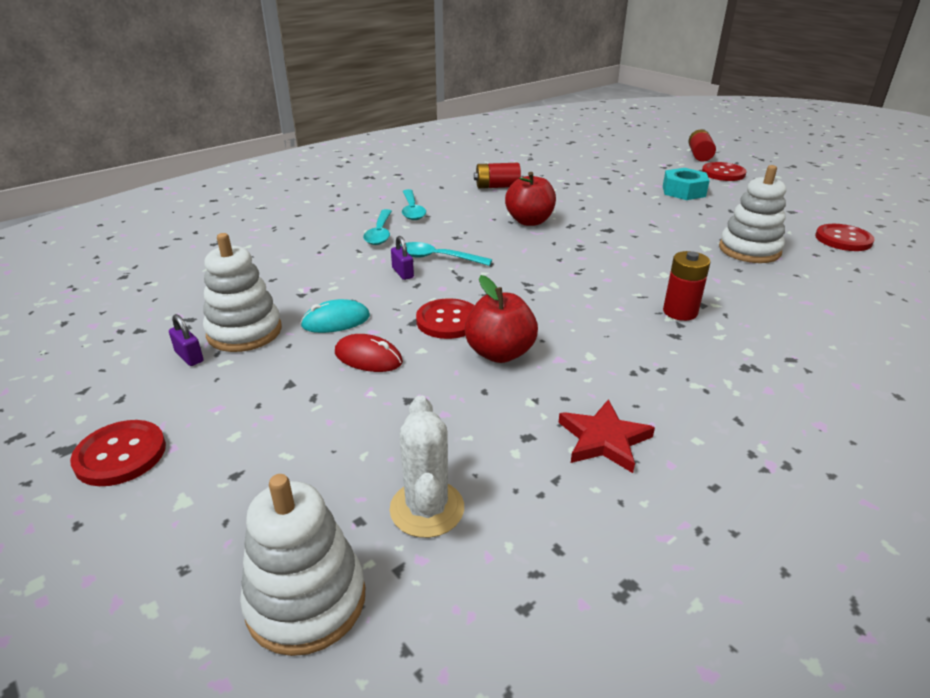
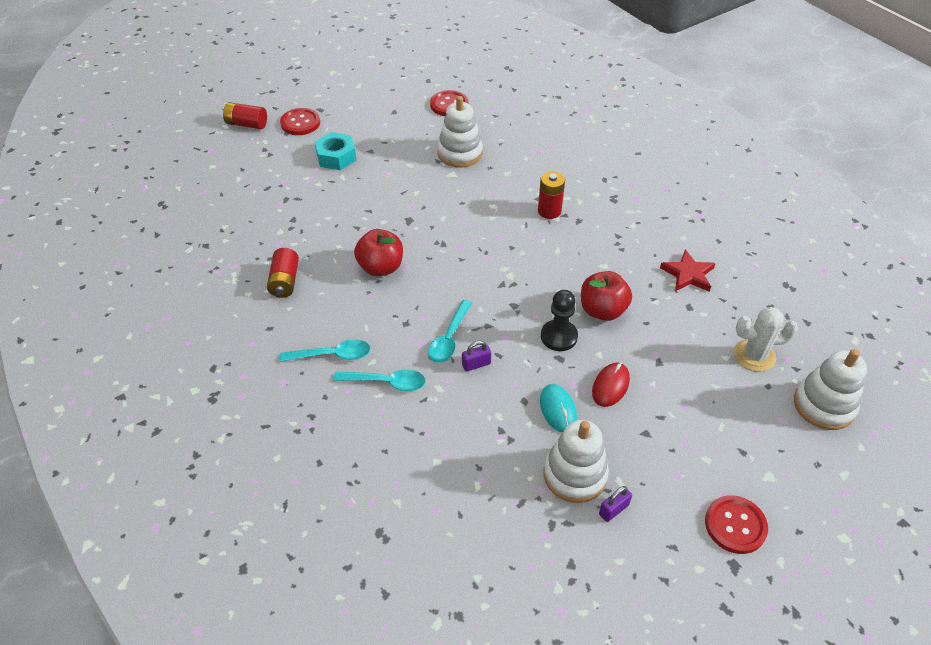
camera: 85 degrees left, 15 degrees up
(448, 321) = (559, 336): red button -> black pawn

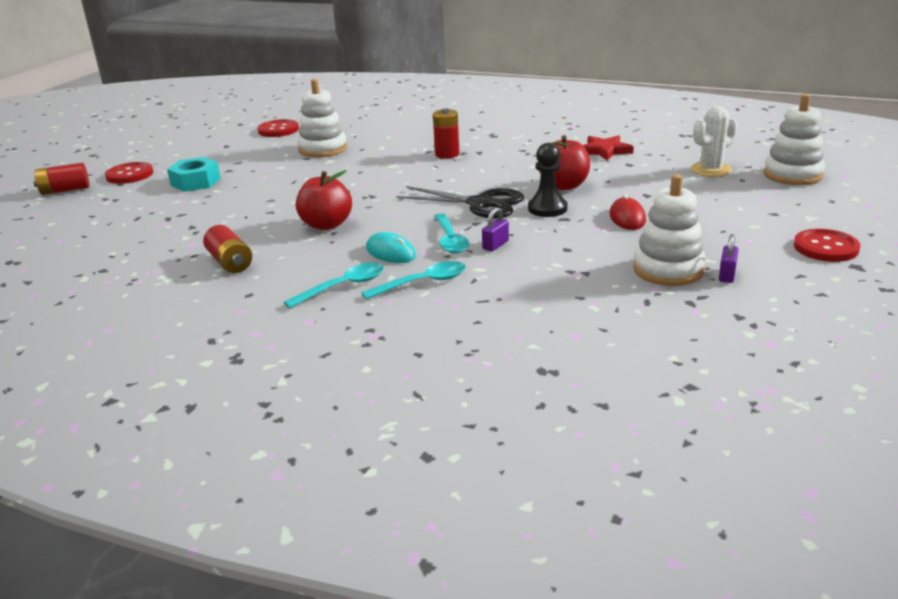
camera: 30 degrees left, 20 degrees down
(513, 300) = (480, 203): none -> black scissors
(558, 409) = (603, 243): turquoise mouse -> turquoise mouse (390, 252)

